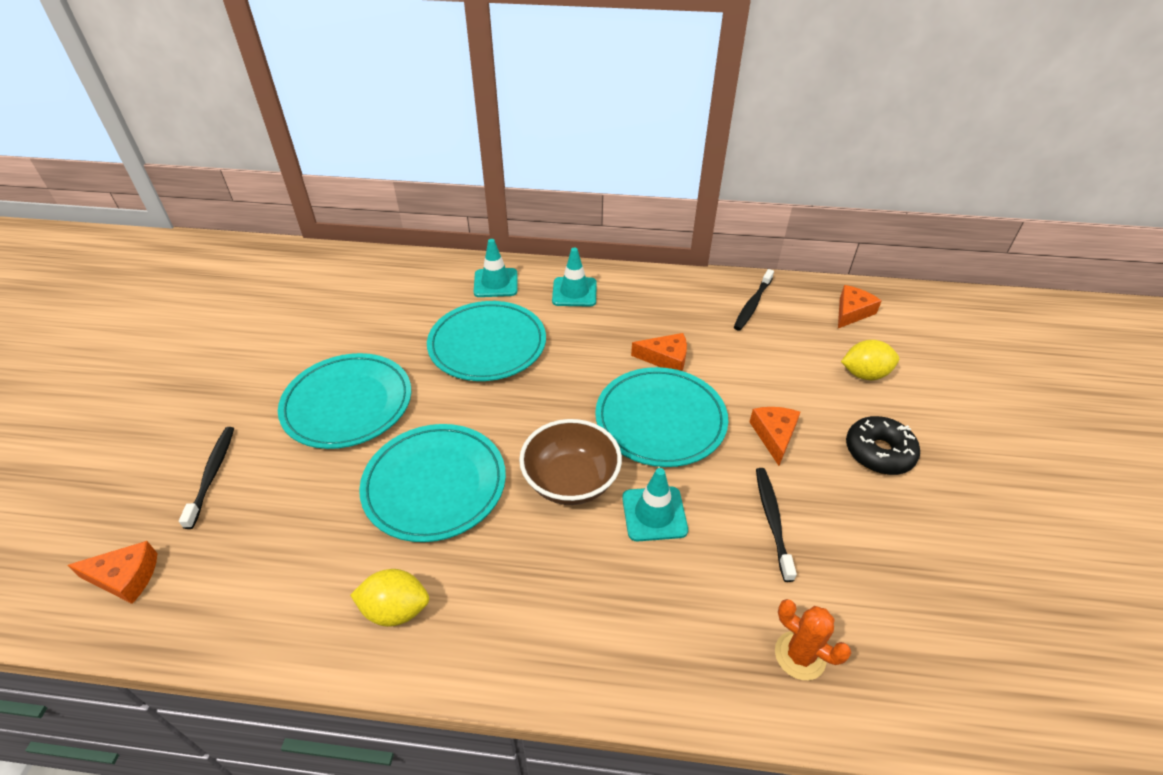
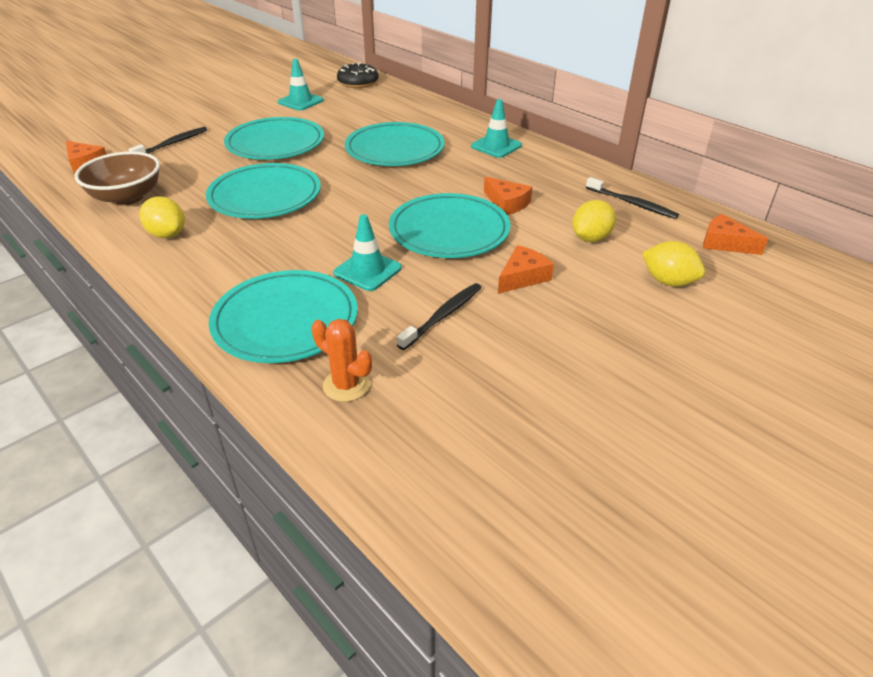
camera: 40 degrees right, 5 degrees down
(495, 283) = (448, 123): turquoise traffic cone -> turquoise traffic cone (300, 101)
(571, 481) = (341, 231): brown bowl -> brown bowl (127, 197)
(663, 627) = (285, 321): none -> turquoise plate
(752, 305) = (632, 203): black toothbrush -> black toothbrush turned 120 degrees counterclockwise
(768, 361) = (590, 238): none -> yellow lemon
(800, 655) = (346, 385): orange cactus -> orange cactus turned 45 degrees counterclockwise
(852, 312) = (724, 243): orange cheese -> orange cheese turned 135 degrees counterclockwise
(878, 452) = (598, 328): black donut -> black donut (358, 83)

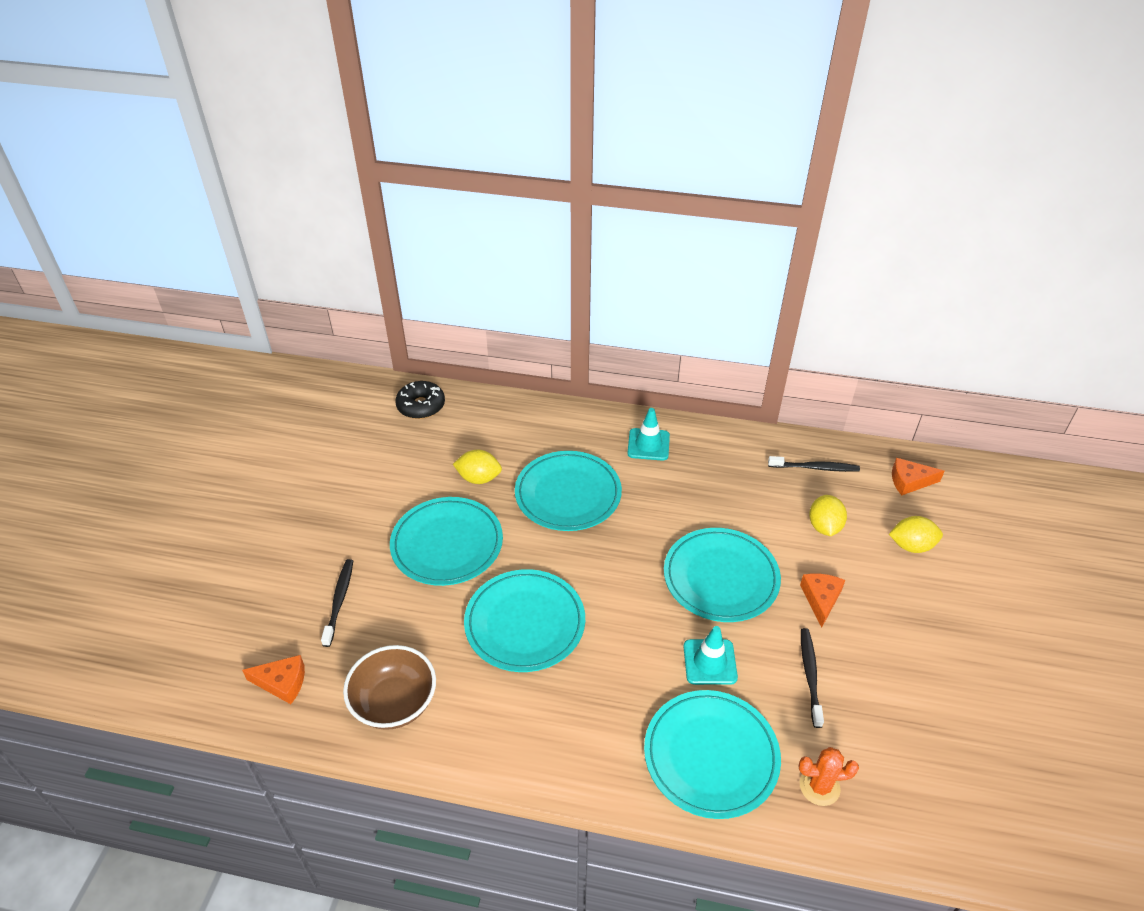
camera: 35 degrees left, 5 degrees up
(167, 234) = (497, 725): yellow lemon -> yellow lemon (479, 478)
(300, 101) = (395, 465): turquoise traffic cone -> none
(507, 203) = (729, 518): orange cheese -> none

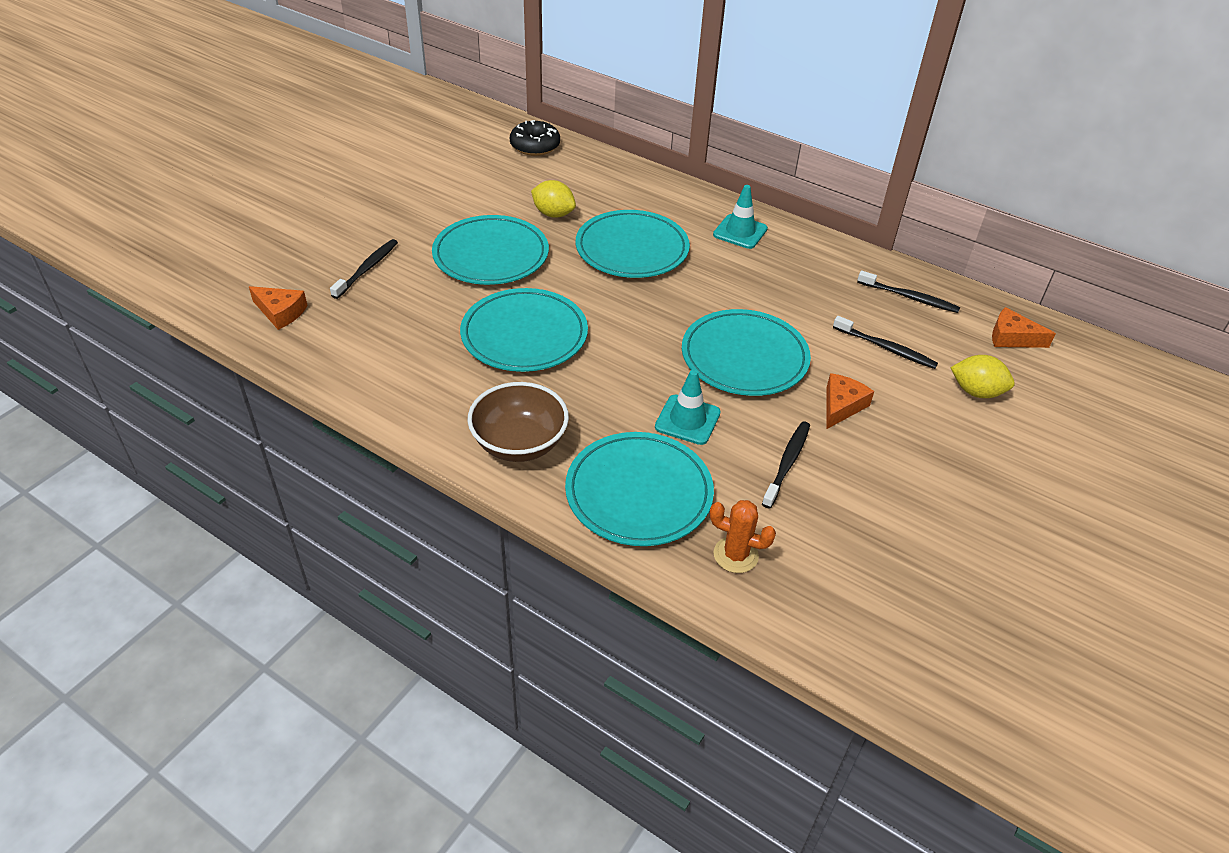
camera: 20 degrees right, 0 degrees up
(394, 703) = (367, 357): brown bowl -> brown bowl (519, 443)
(824, 527) = (886, 348): yellow lemon -> black toothbrush

